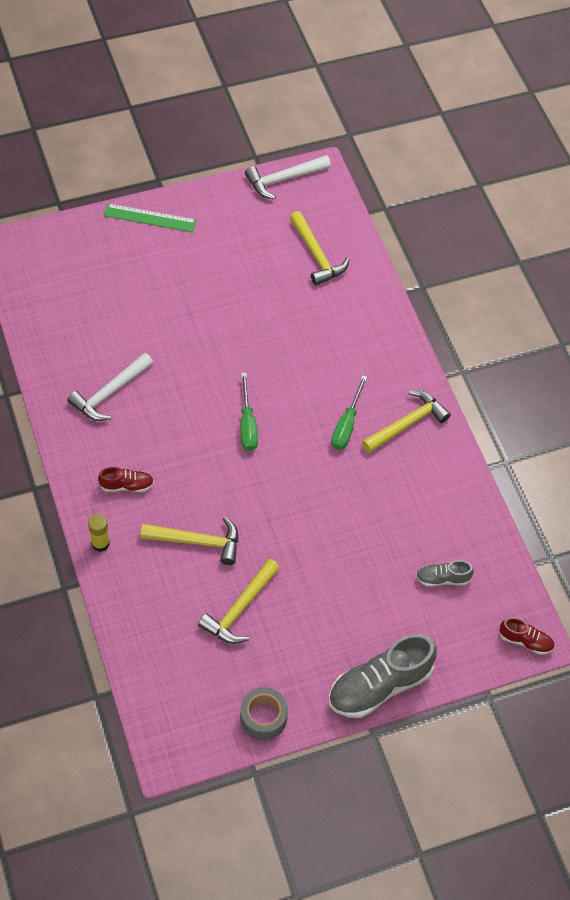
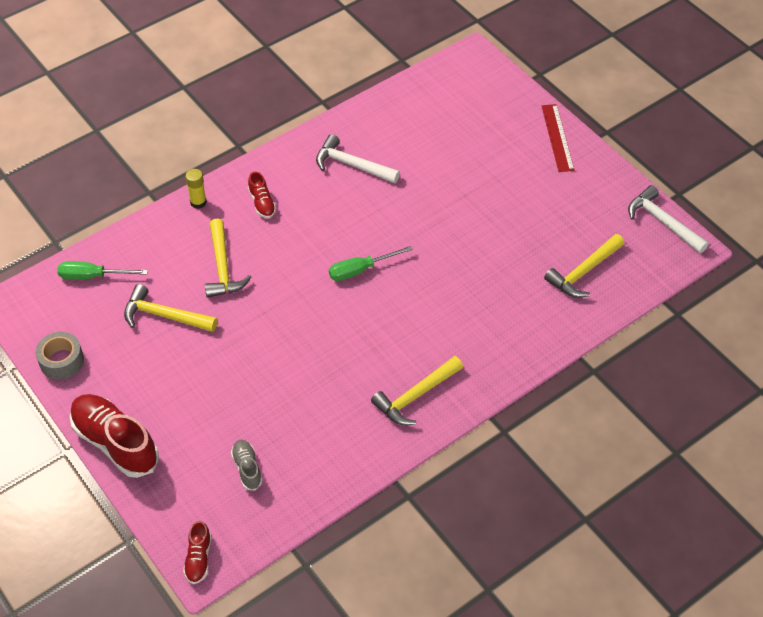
camera: 75 degrees right, 5 degrees down
(150, 218) = (557, 137): green ruler -> red ruler
(346, 425) = (392, 346): green screwdriver -> green screwdriver (92, 276)
(379, 686) = (115, 443): grey shoe -> red shoe
(407, 424) = (415, 396): yellow hammer -> yellow hammer turned 105 degrees clockwise

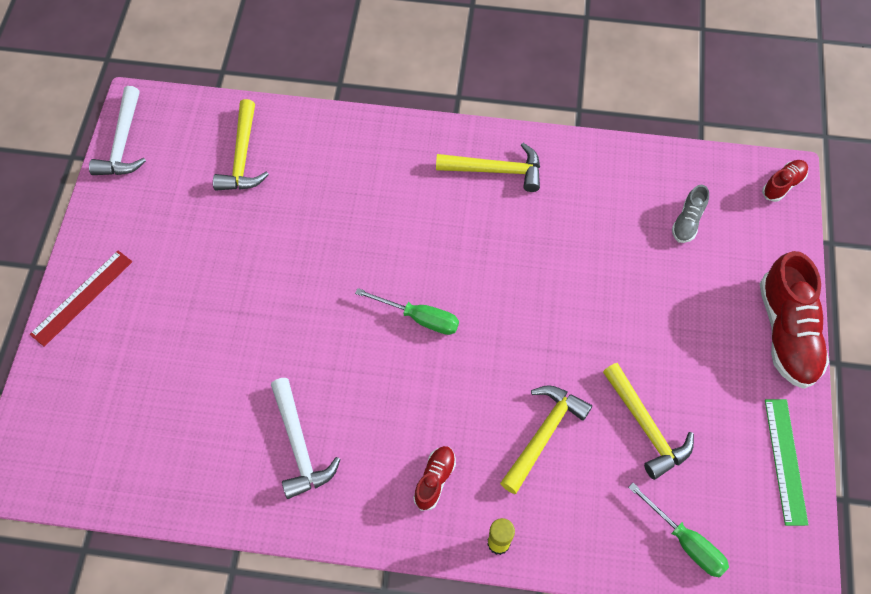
camera: 135 degrees left, 10 degrees up
(61, 361) = (785, 460): grey tape -> green ruler
(583, 272) = (242, 156): yellow hammer -> yellow hammer turned 90 degrees clockwise

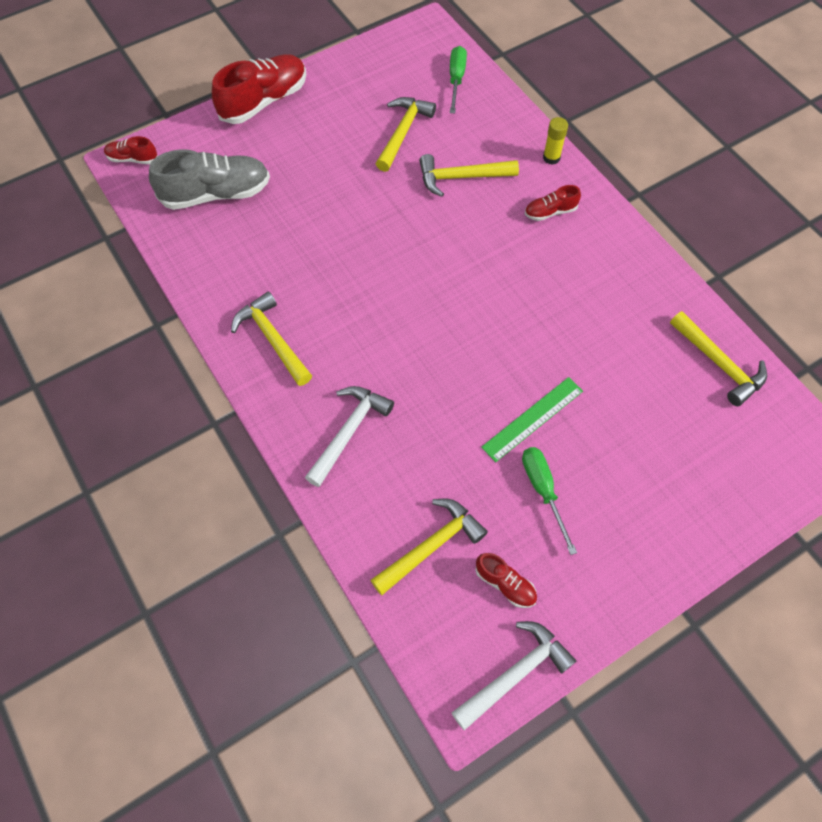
camera: 130 degrees left, 0 degrees up
(82, 297) = (675, 549): red ruler -> none
(161, 474) = (719, 363): none -> yellow hammer
(175, 178) = (505, 584): none -> red shoe
(299, 445) = (611, 299): white hammer -> white hammer (349, 432)
(419, 318) = (450, 298): green screwdriver -> green screwdriver (543, 490)
(687, 221) = (216, 194): grey shoe -> grey shoe, size x2.02
(785, 460) = (359, 62): green ruler -> green ruler (533, 419)

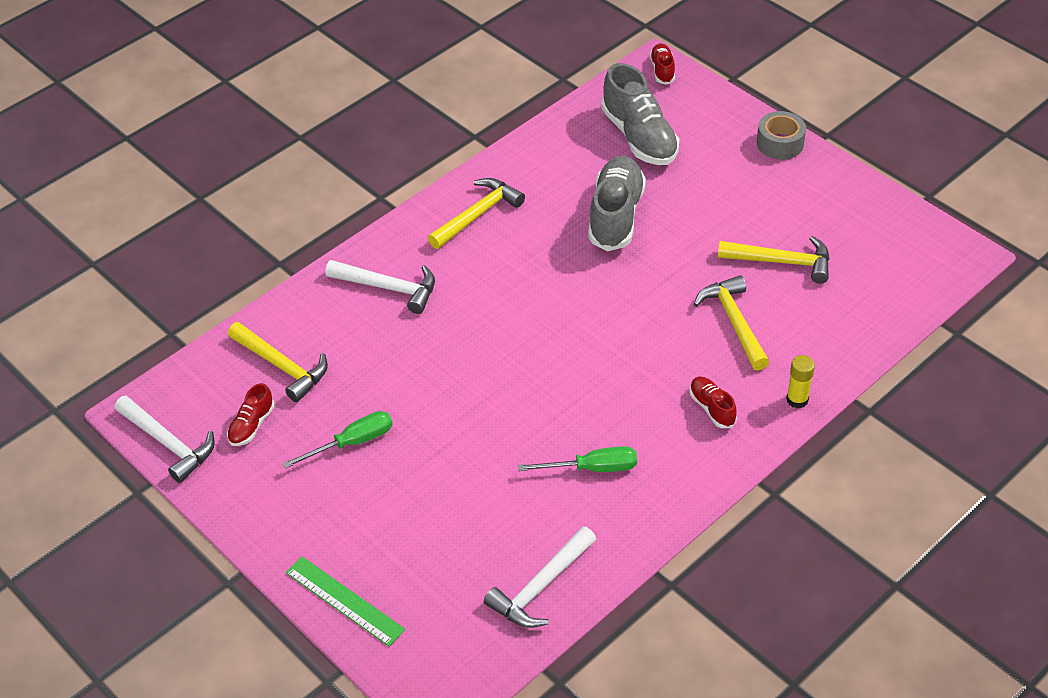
camera: 80 degrees right, 15 degrees down
(264, 101) = (780, 143): red shoe -> grey tape
(311, 231) = (616, 215): none -> grey shoe
(456, 79) = (887, 295): green screwdriver -> green screwdriver (592, 468)
(533, 419) = (432, 425): green ruler -> green ruler (344, 601)
(719, 363) = (541, 587): yellow hammer -> white hammer

